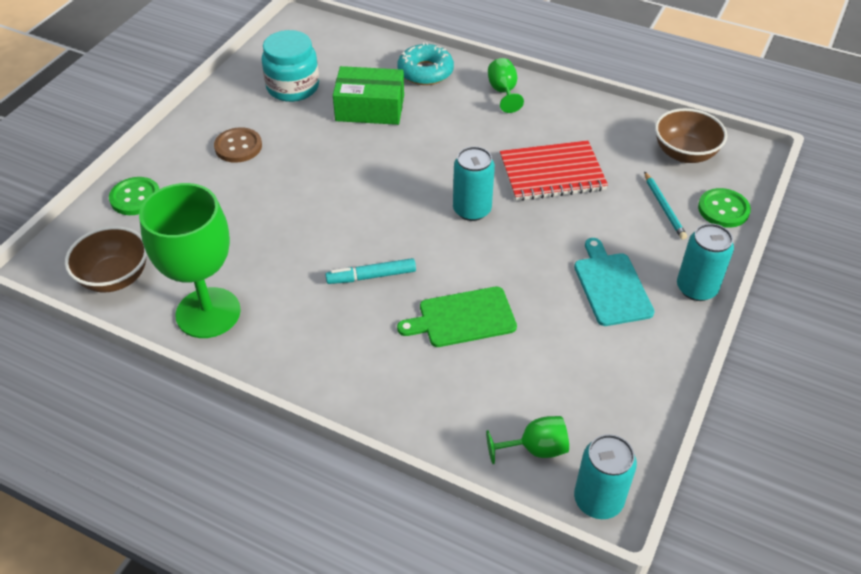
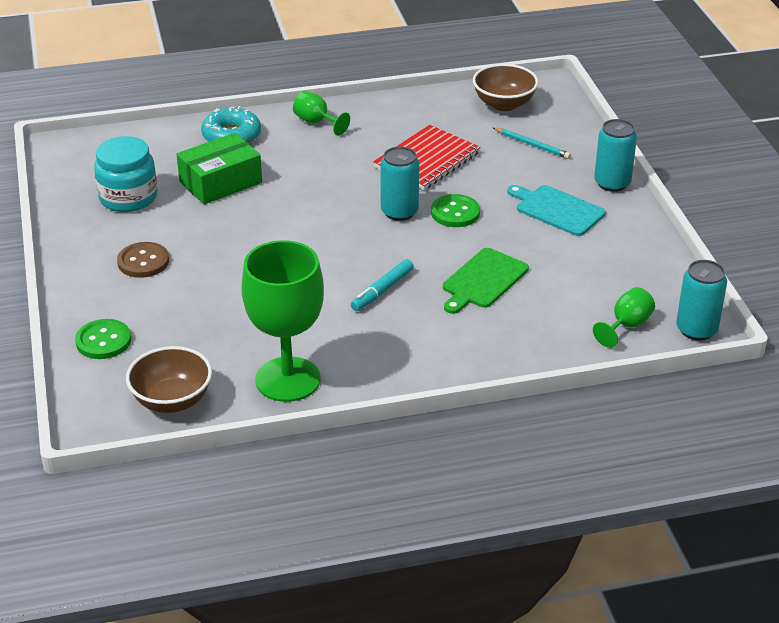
camera: 40 degrees left, 10 degrees down
(723, 209) = (572, 127): green button -> green button (455, 213)

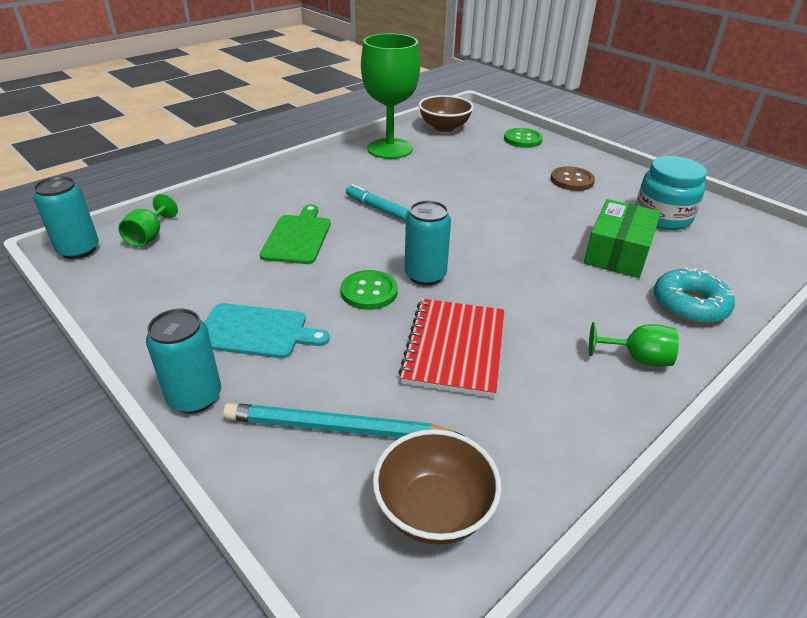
camera: 150 degrees right, 0 degrees up
(382, 290) = (377, 208): turquoise marker -> turquoise marker turned 60 degrees counterclockwise
(532, 145) = (337, 428): turquoise pencil -> turquoise pencil, size x1.68

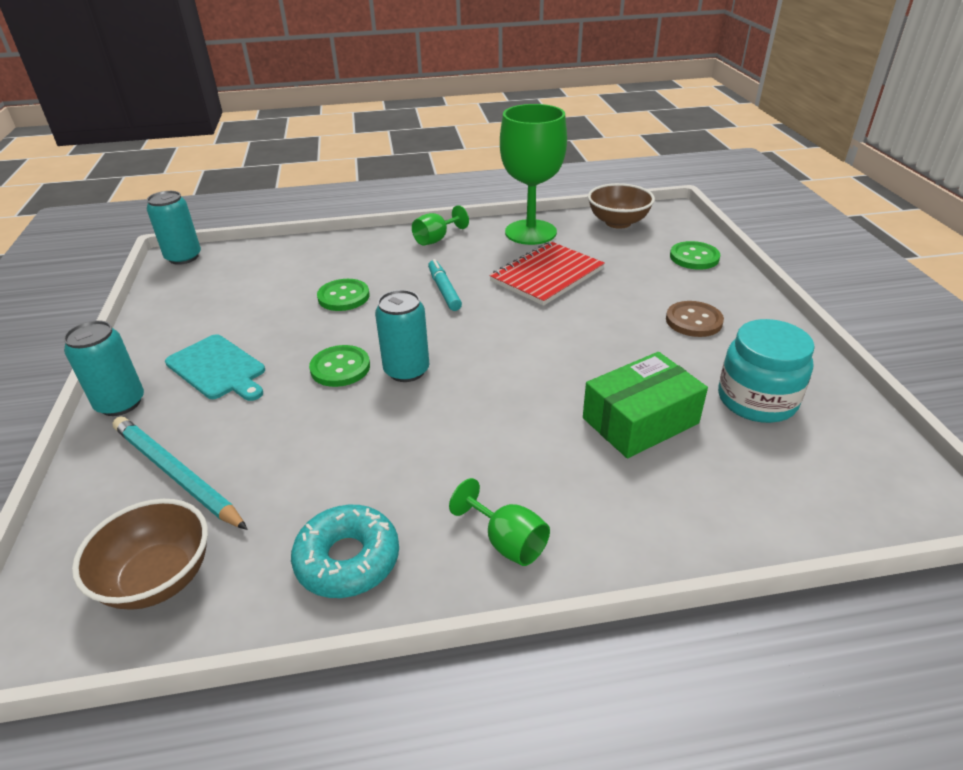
camera: 35 degrees right, 0 degrees up
(149, 236) = (239, 261): green goblet -> green goblet (436, 239)
(297, 237) = (343, 297): green cutting board -> green button
(454, 348) = (346, 450): red notebook -> red notebook (547, 275)
(689, 305) = (649, 513): turquoise donut -> turquoise donut (348, 560)

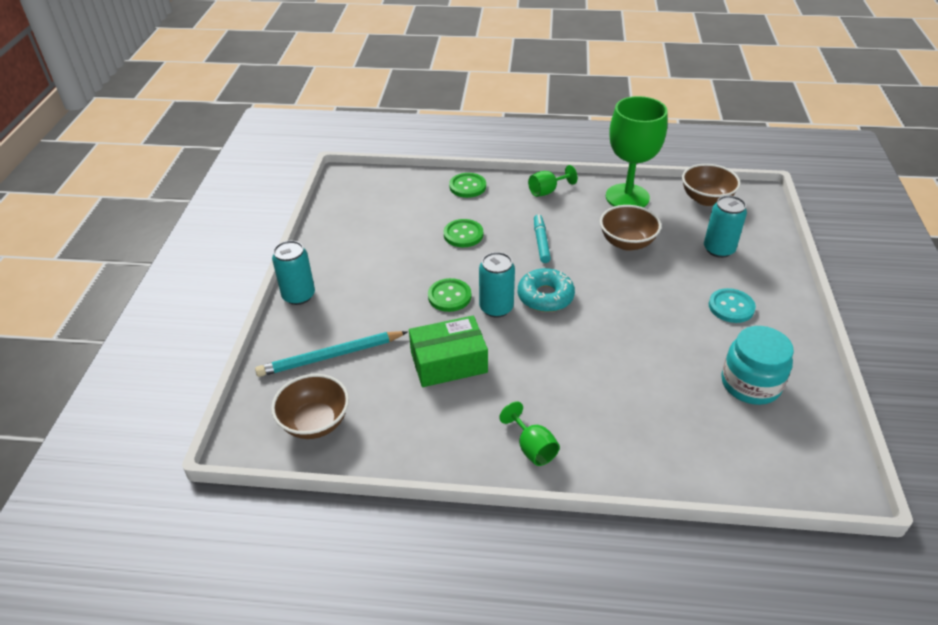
camera: 15 degrees right, 5 degrees up
(177, 474) = (331, 356): turquoise pencil -> turquoise pencil turned 75 degrees counterclockwise
(183, 257) = (350, 176): turquoise can -> turquoise can (719, 249)
(218, 368) = (365, 280): turquoise cutting board -> none
(348, 560) = (429, 436): turquoise donut -> turquoise donut (545, 296)
(547, 275) = (627, 243): red notebook -> brown bowl
(640, 420) = (654, 382): green box -> green box (448, 362)
(693, 321) = (731, 307): brown button -> turquoise button
(694, 257) = (758, 246): green button -> green button (467, 186)

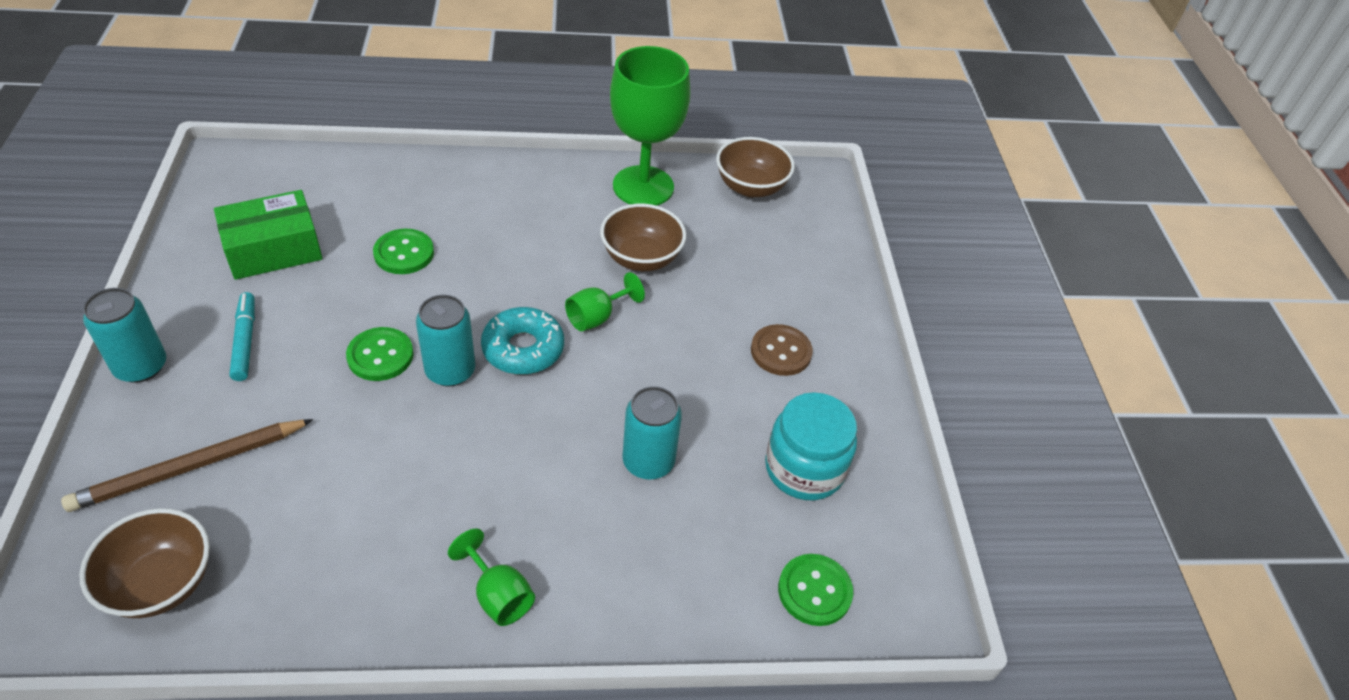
camera: 15 degrees left, 5 degrees up
(331, 356) = (190, 467): turquoise pencil -> brown pencil
(448, 362) = (376, 464): green box -> green box (273, 249)
(467, 186) = (412, 175): green button -> green button (814, 591)
(541, 242) = (519, 262): turquoise marker -> turquoise marker (245, 341)
(547, 191) = (530, 180): green goblet -> green goblet (597, 317)
(719, 249) = (766, 264): turquoise can -> turquoise can (648, 462)
(731, 307) = (781, 352): turquoise button -> brown button

